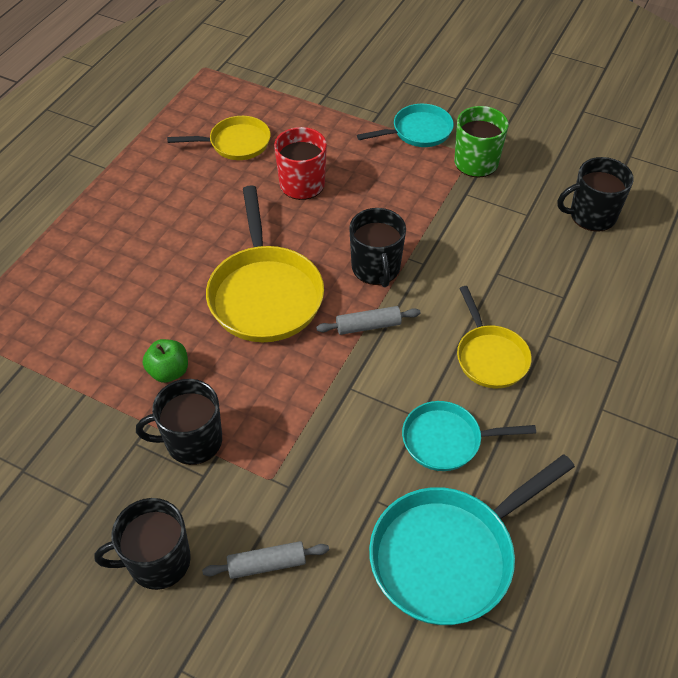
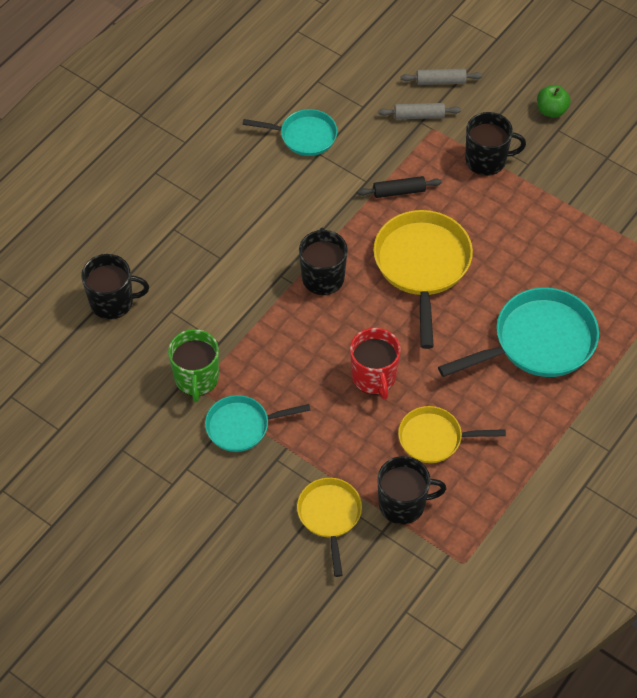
camera: 170 degrees left, 5 degrees up
(157, 561) = (511, 92): black mug -> black mug (403, 504)
(169, 371) = (504, 212): green apple -> green apple (551, 110)
(305, 379) = (399, 192): none -> black rolling pin
(368, 326) = (341, 227): grey rolling pin -> grey rolling pin (419, 116)
(449, 555) = (324, 71): turquoise pan -> turquoise pan (538, 342)
(490, 356) = (252, 189): yellow pan -> yellow pan (330, 516)

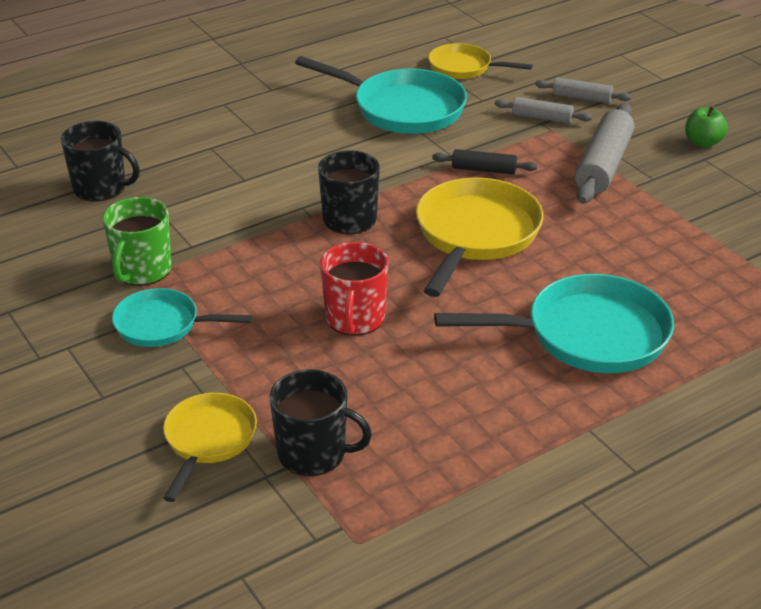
camera: 20 degrees right, 20 degrees down
(304, 136) = (402, 109): turquoise pan -> turquoise pan, size x1.67
(434, 438) = (396, 396): yellow pan -> yellow pan (464, 67)
(487, 160) = (603, 165): black mug -> grey rolling pin

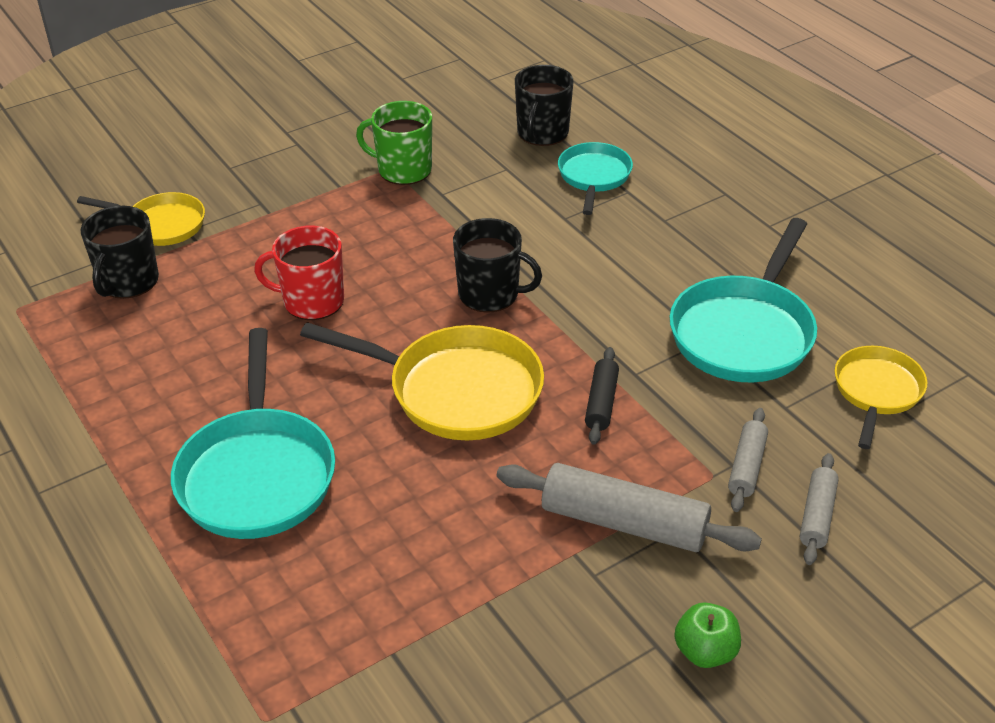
camera: 90 degrees right, 5 degrees up
(162, 325) = (320, 188): turquoise pan -> turquoise pan (594, 177)

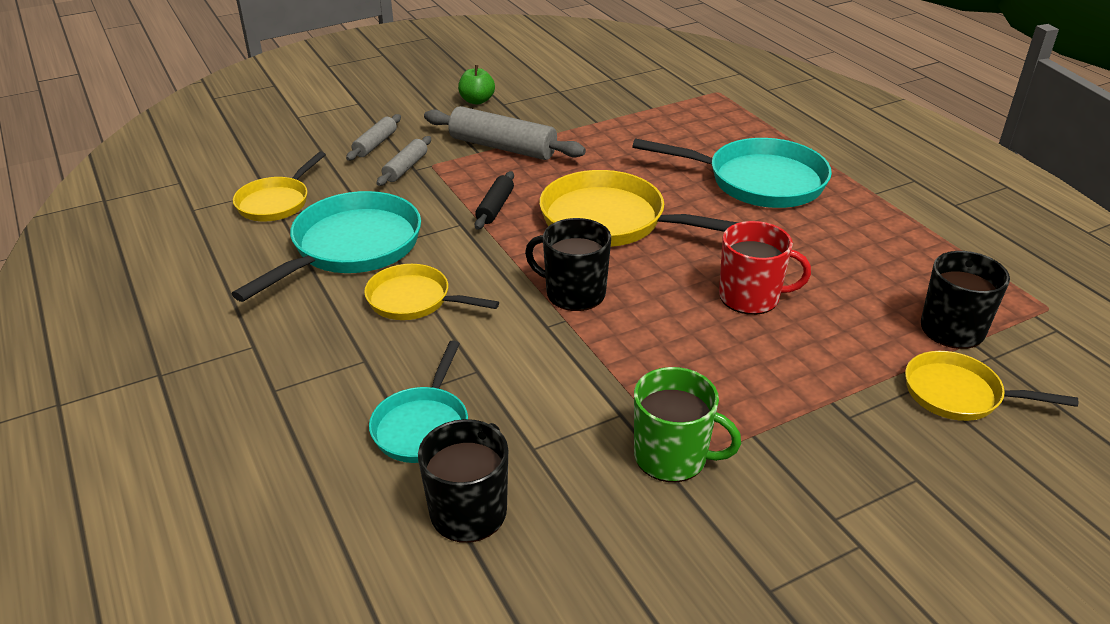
camera: 175 degrees left, 5 degrees down
(257, 474) = (758, 181): turquoise pan -> turquoise pan turned 105 degrees clockwise
(647, 276) = (414, 300): none -> yellow pan

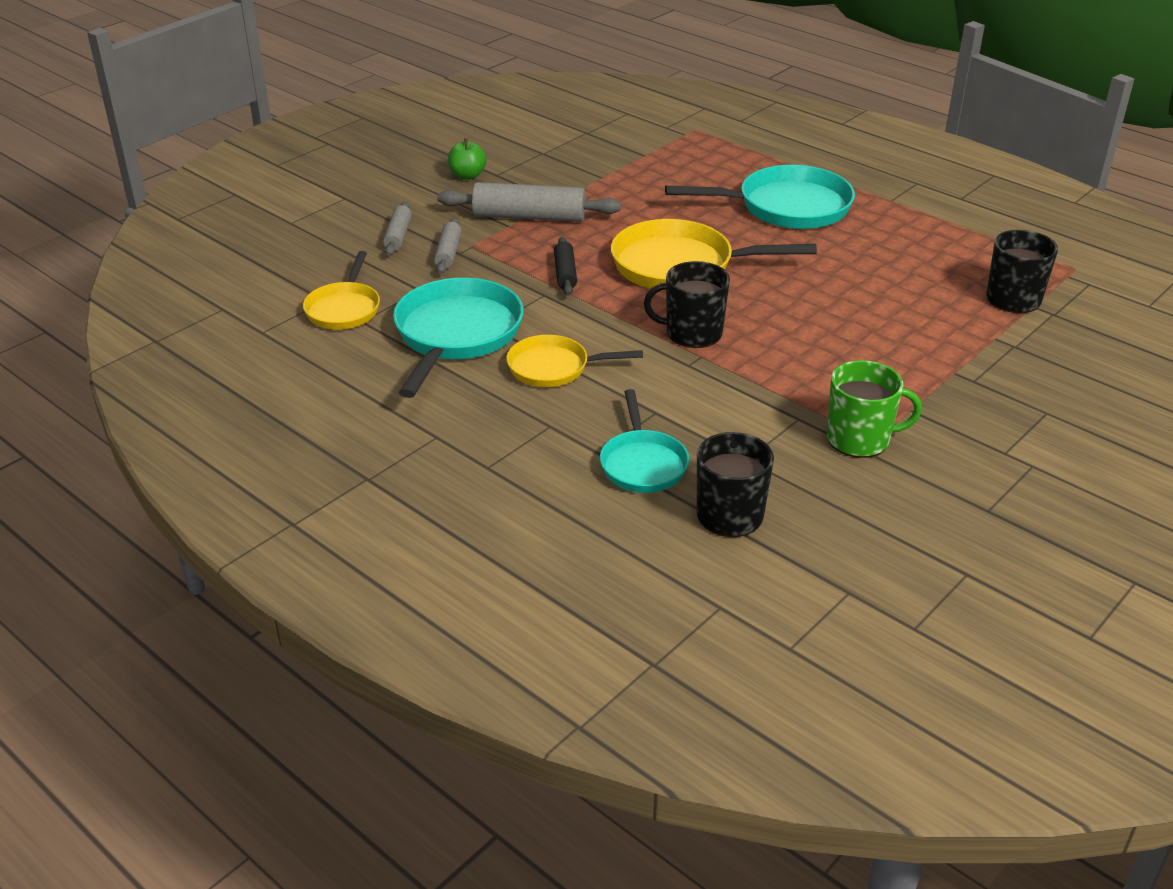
camera: 20 degrees left, 0 degrees up
(751, 297) = (842, 306): red mug -> none
(958, 394) = (1044, 346): yellow pan -> none

